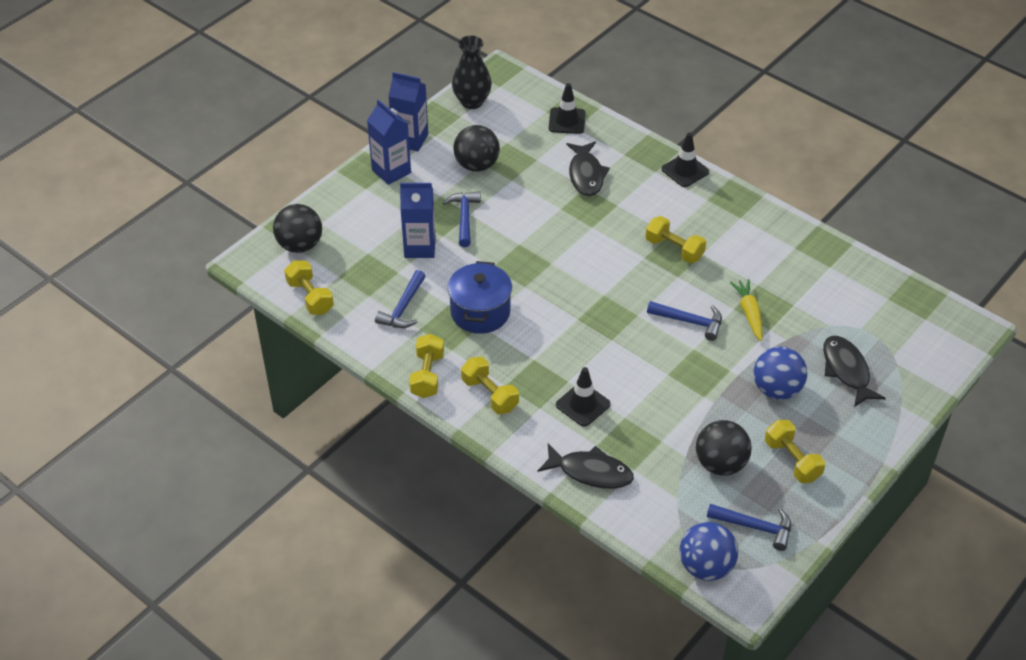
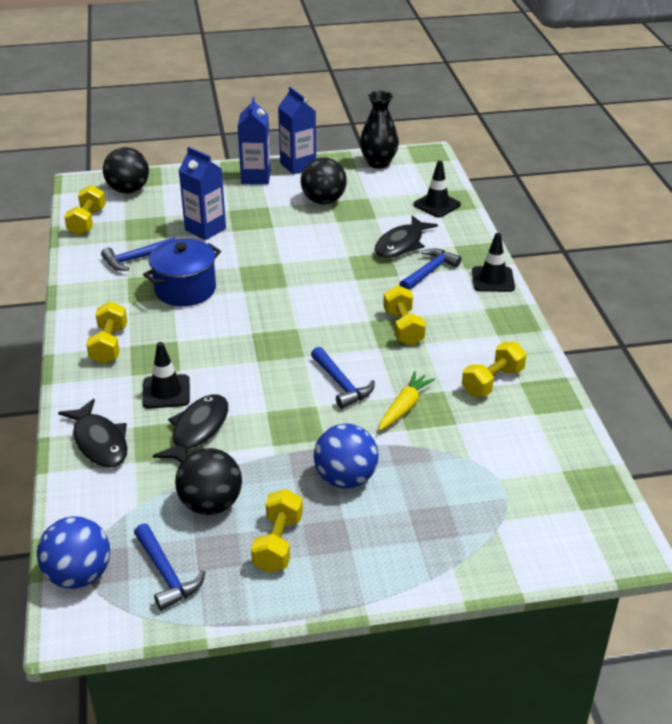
camera: 40 degrees right, 10 degrees down
(427, 375) = (87, 308): yellow dumbbell -> yellow dumbbell (492, 382)
(464, 217) = (265, 227): blue hammer -> blue hammer (429, 271)
(846, 370) = (436, 504): black fish -> black fish (197, 430)

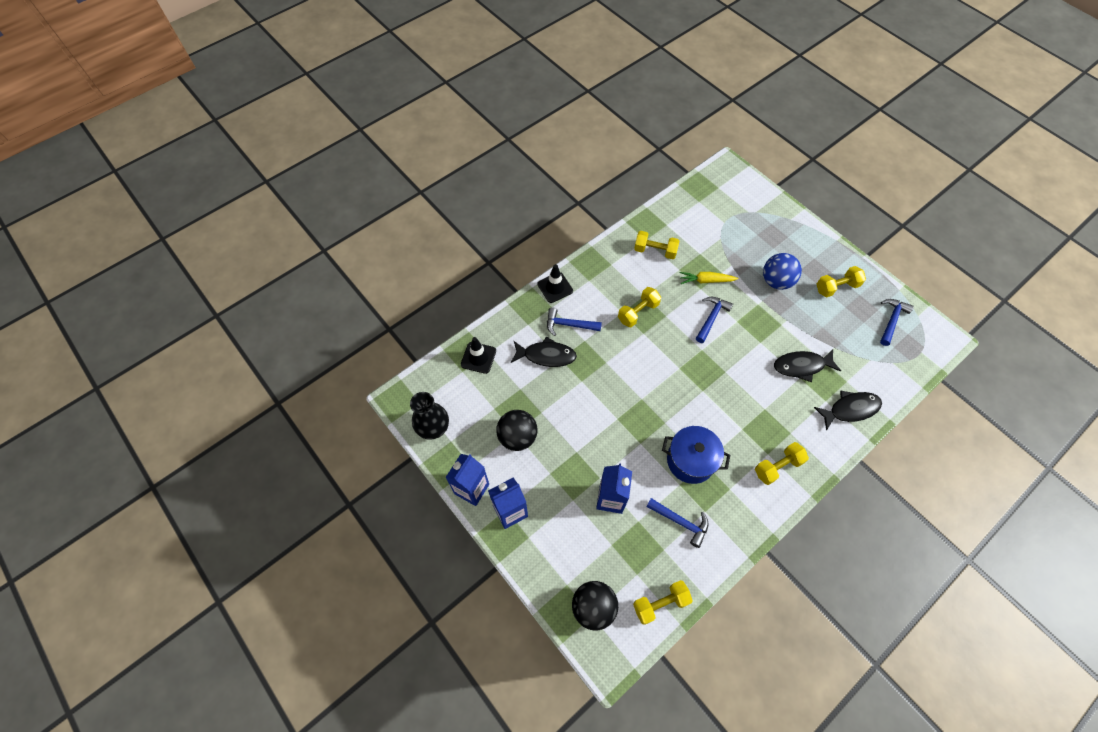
camera: 120 degrees left, 25 degrees up
(79, 575) = (925, 355): blue ball -> none
(99, 442) = (850, 409): black fish -> black fish turned 45 degrees clockwise
(166, 392) = (788, 403): black traffic cone -> none
(211, 504) = (840, 328): black ball -> none

